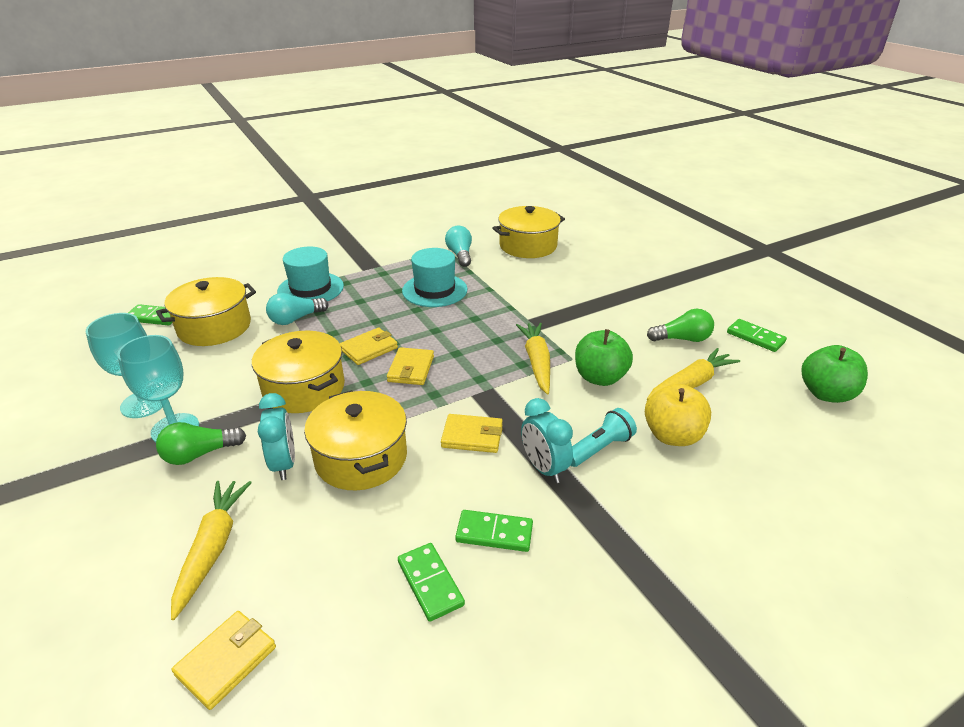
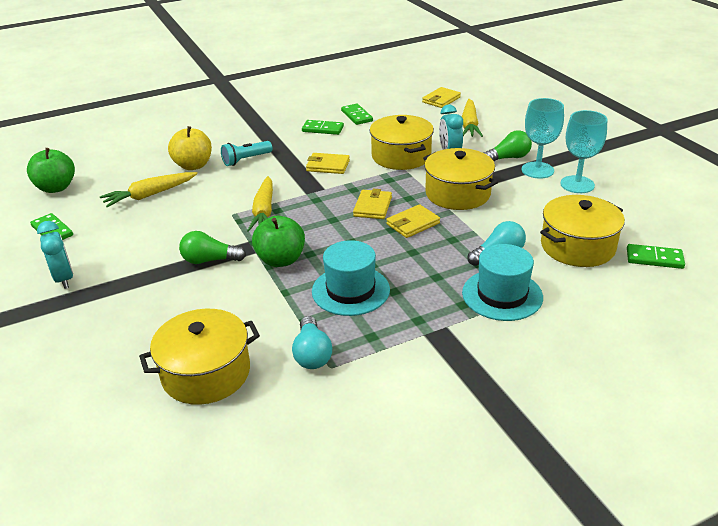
camera: 175 degrees left, 0 degrees up
(544, 468) = (286, 151): turquoise clock -> turquoise clock (64, 279)
(600, 377) = (218, 199): green apple -> green apple (281, 260)
(682, 339) = (120, 230): green light bulb -> green light bulb (210, 260)

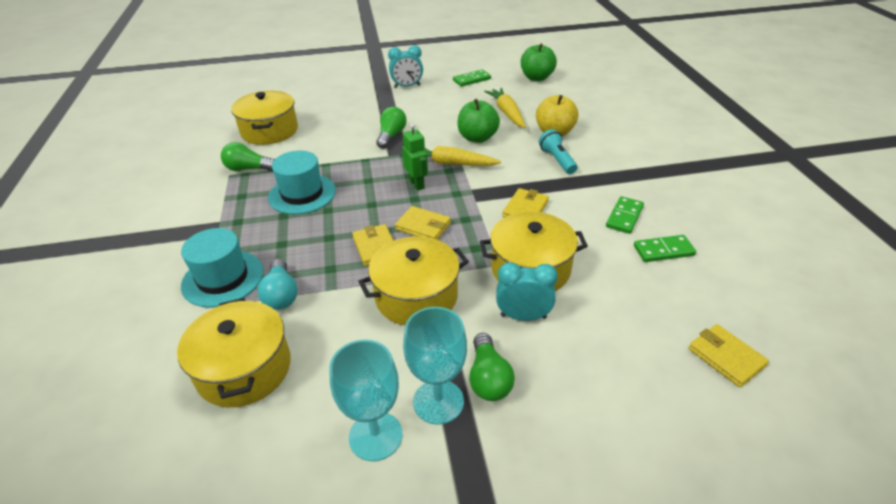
camera: 105 degrees right, 5 degrees up
(281, 260) = (369, 166): green apple -> green apple (477, 138)
(307, 223) = (417, 184): none -> green robot
(312, 354) = (248, 169): turquoise light bulb -> green light bulb
(469, 125) = (616, 366): yellow carrot -> none
(654, 258) = (164, 439): green domino -> none

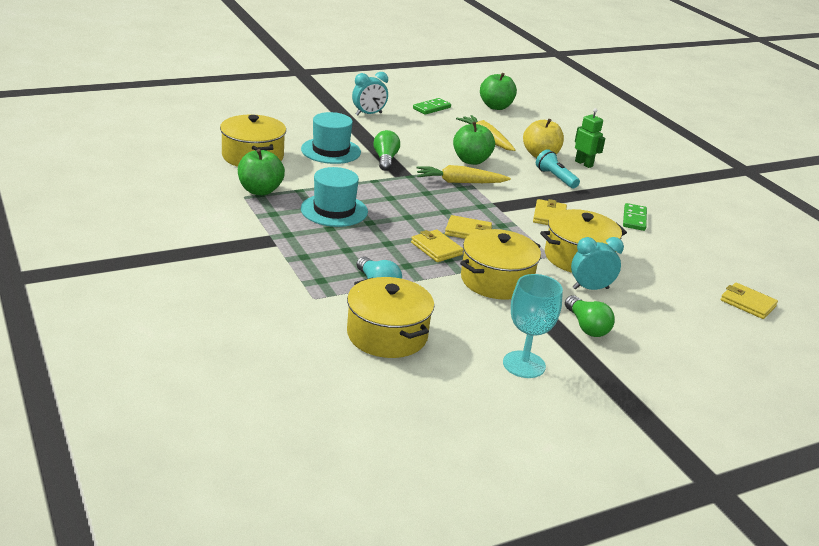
camera: 20 degrees left, 10 degrees down
(223, 278) = (313, 277): turquoise hat -> turquoise hat (331, 151)
(248, 169) = (260, 190): green light bulb -> green apple
(417, 184) = (439, 199): green robot -> green robot (584, 164)
(438, 401) = (557, 342): turquoise goblet -> none
(663, 251) = (676, 241): green domino -> none

